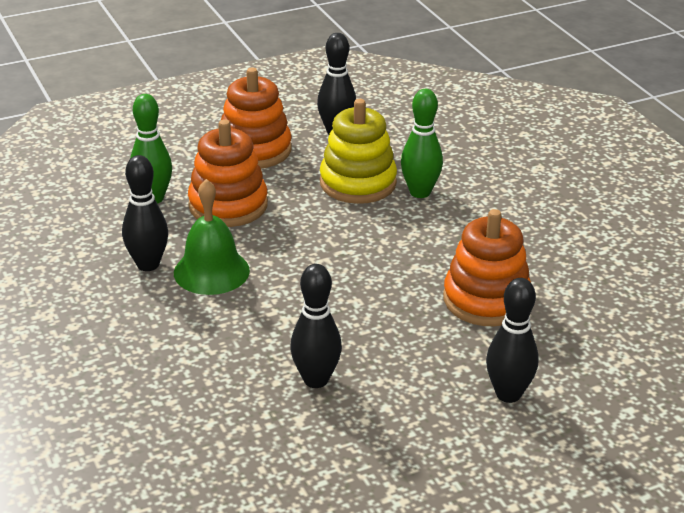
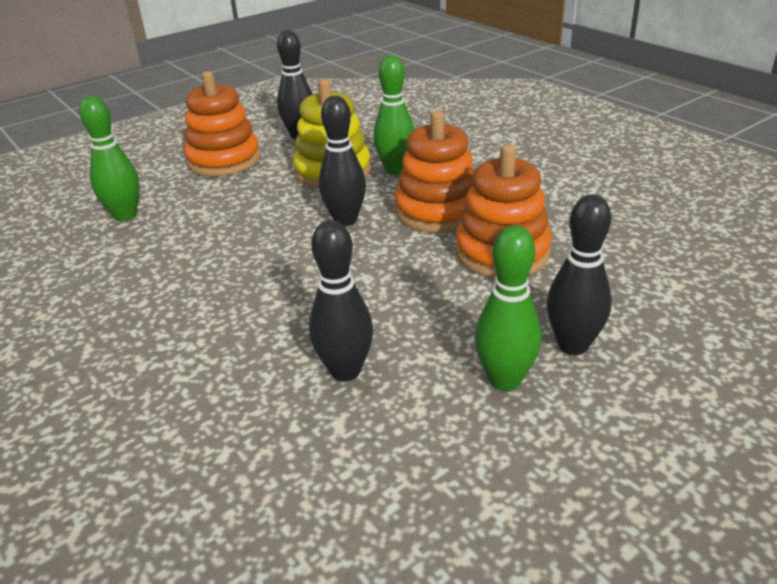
camera: 10 degrees left, 0 degrees up
(148, 264) = (124, 279): black bowling pin -> black bowling pin (345, 220)
(211, 271) = (198, 274): green bell -> none
(228, 205) = (206, 210): orange stacking toy -> orange stacking toy (437, 211)
(440, 411) = (504, 380): none -> green bowling pin

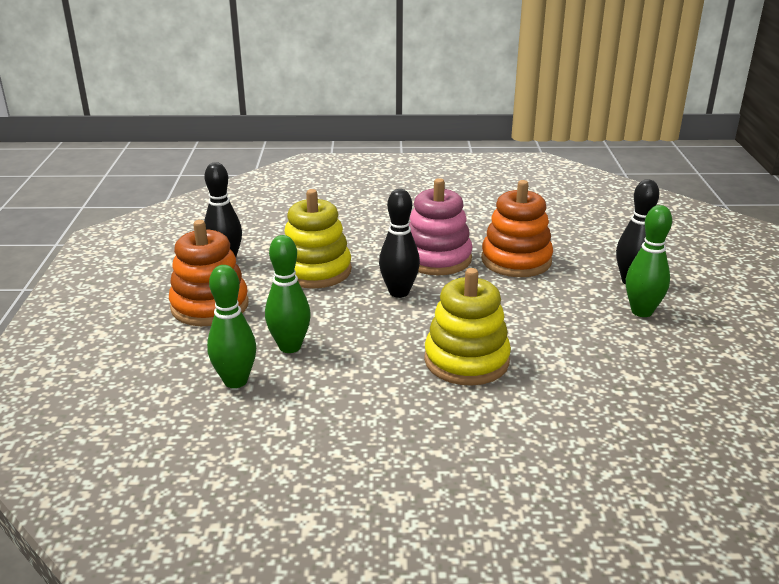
camera: 55 degrees left, 5 degrees down
(259, 303) = (466, 360): none -> yellow stacking toy
(345, 371) = (582, 355): black bowling pin -> none
(395, 170) = (354, 249): green bowling pin -> green bowling pin (290, 347)
(437, 211) = (436, 258): orange stacking toy -> pink stacking toy

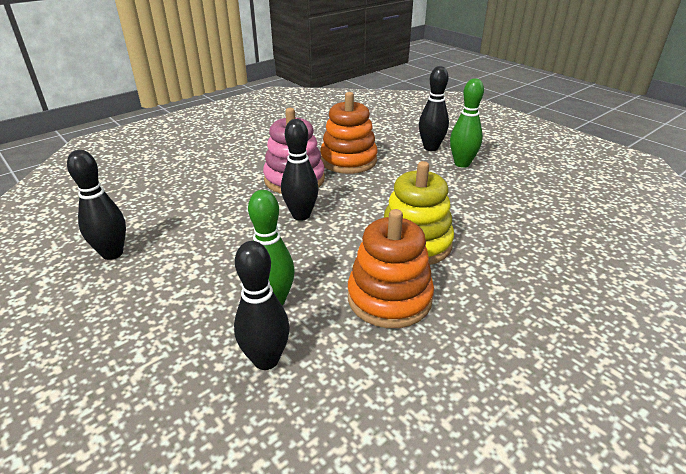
camera: 40 degrees left, 5 degrees up
(210, 306) = (148, 302): orange stacking toy -> orange stacking toy (389, 298)
(235, 381) = (266, 360): green bowling pin -> black bowling pin
(315, 271) = (211, 227): yellow stacking toy -> none

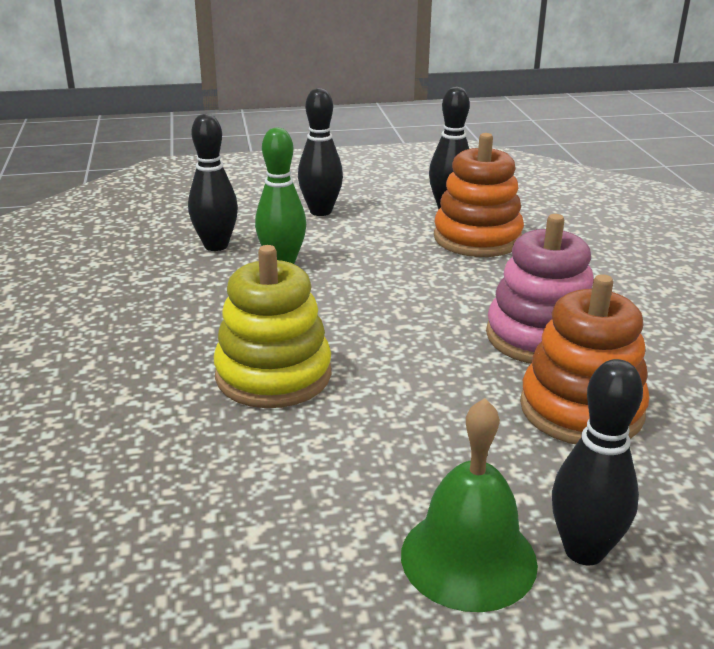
camera: 120 degrees right, 5 degrees down
(301, 215) = (427, 316): black bowling pin -> black bowling pin (320, 211)
(389, 298) = (205, 320): orange stacking toy -> orange stacking toy (477, 238)
(462, 164) = (468, 558): green bowling pin -> green bell

